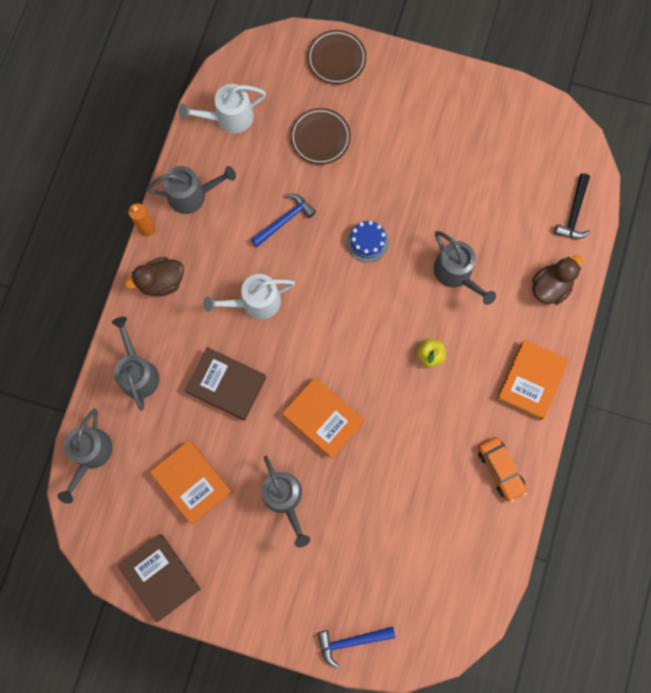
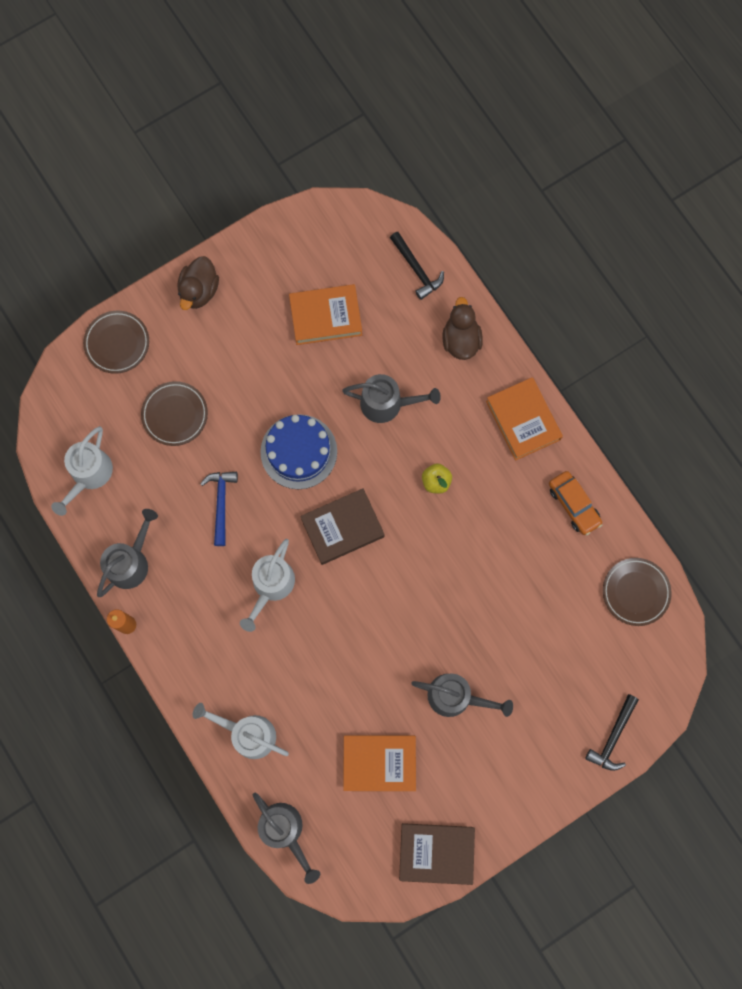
camera: 50 degrees left, 0 degrees up
(138, 372) = (247, 733): grey watering can -> white watering can
(161, 282) = (185, 650): brown duck -> brown duck (199, 291)
(226, 384) = (321, 667): brown book -> brown book (342, 527)
(323, 418) = (416, 611): orange book -> orange book (325, 317)
(351, 641) = (613, 737): blue hammer -> black hammer
(367, 242) = (298, 451): blue cake -> blue cake, size x1.67
(475, 570) = (635, 592): none -> brown plate
(500, 469) = (573, 505): orange car -> orange car turned 45 degrees clockwise

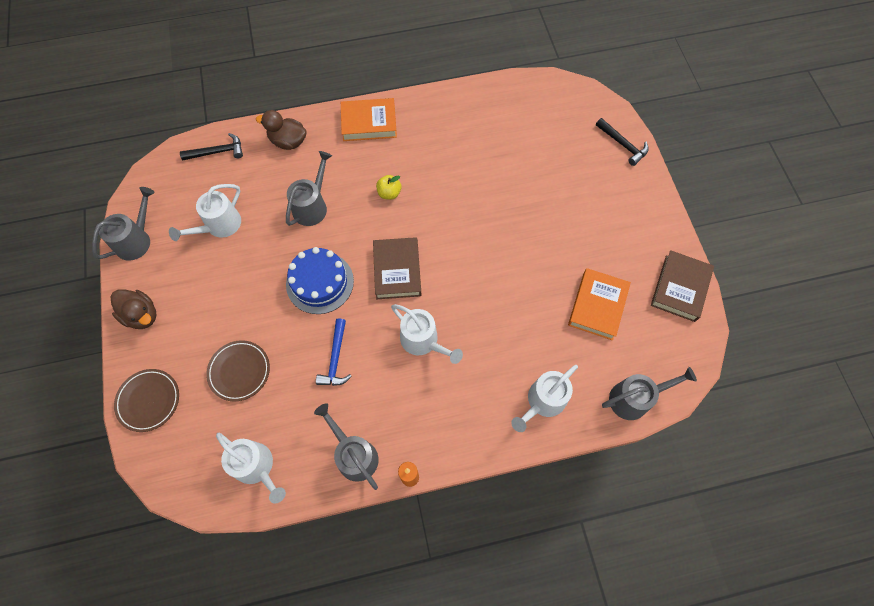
camera: 70 degrees left, 10 degrees down
(221, 503) = (336, 358): blue hammer -> blue hammer turned 105 degrees counterclockwise
(325, 317) = (219, 226): orange book -> white watering can
(456, 697) = (561, 234): grey watering can -> grey watering can (136, 240)
(573, 505) = (445, 113): orange car -> none
(635, 592) = (523, 98): brown plate -> none

